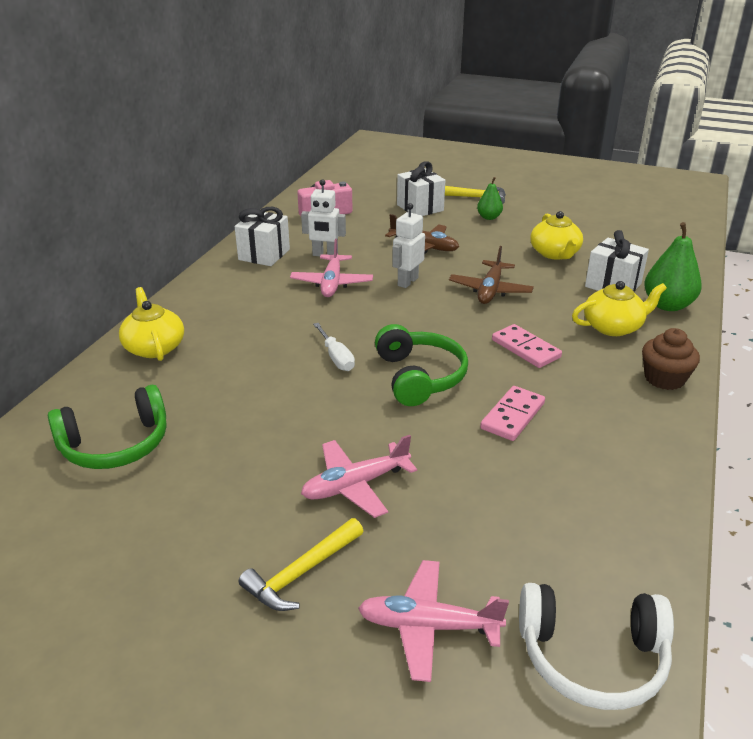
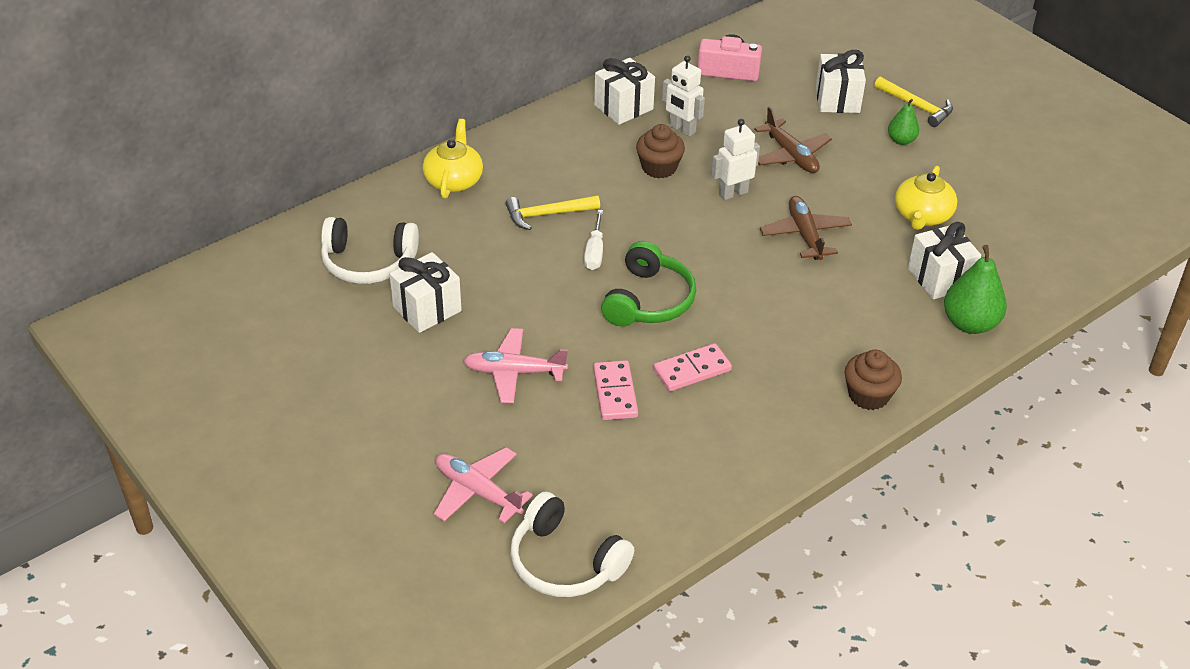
camera: 30 degrees right, 10 degrees up
(116, 444) = (368, 262): green headphones -> white headphones
(215, 463) = (427, 309): none -> white gift
(302, 573) = (425, 418): yellow hammer -> yellow hammer (547, 214)
(332, 283) = (659, 167): pink plane -> brown cupcake
(490, 290) = (805, 235): brown plane -> brown plane turned 120 degrees clockwise
(526, 349) = (772, 312): pink domino -> pink domino (615, 393)
(613, 327) = (883, 324): yellow teapot -> none

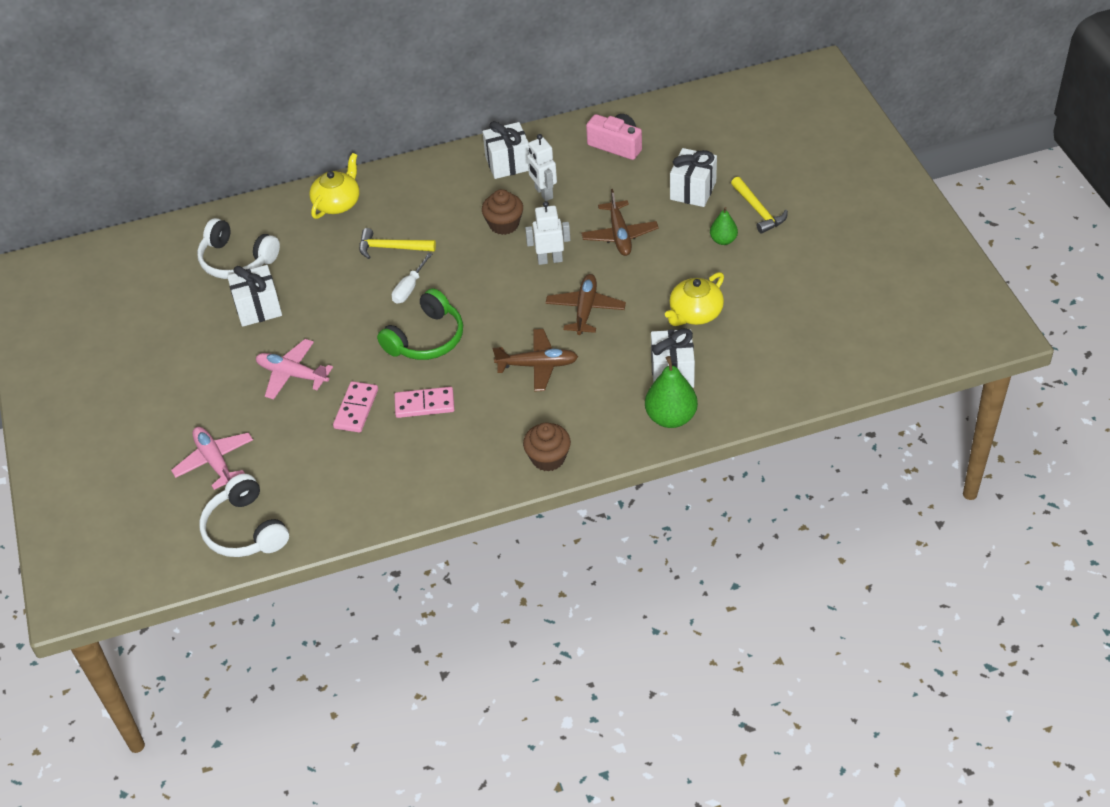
camera: 25 degrees right, 5 degrees up
(791, 301) = (537, 365): none -> brown plane

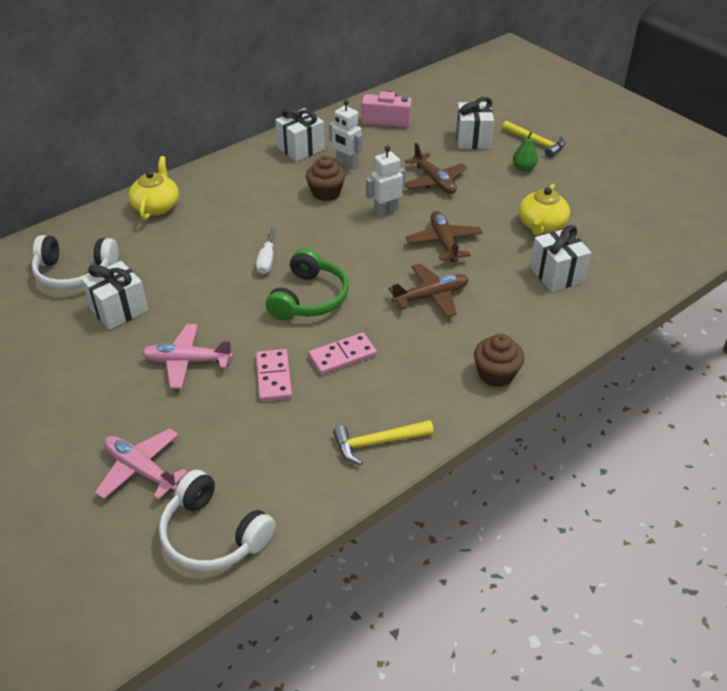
camera: 25 degrees left, 5 degrees down
(392, 248) = (230, 231): yellow hammer -> yellow hammer (378, 443)
(671, 417) = (583, 311): green pear -> none

